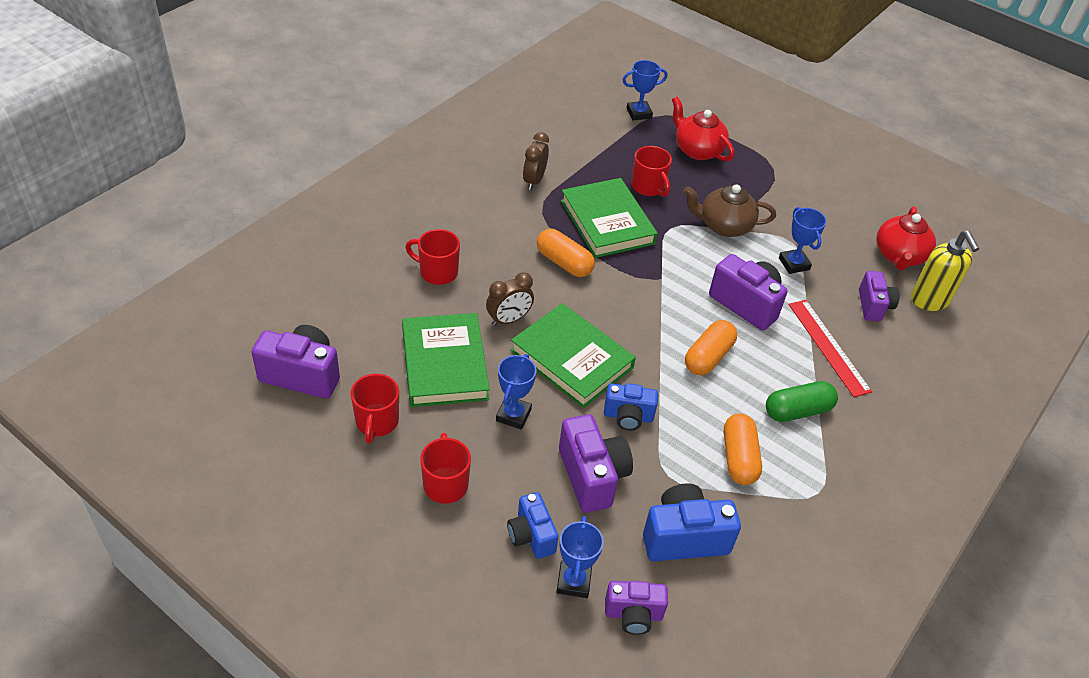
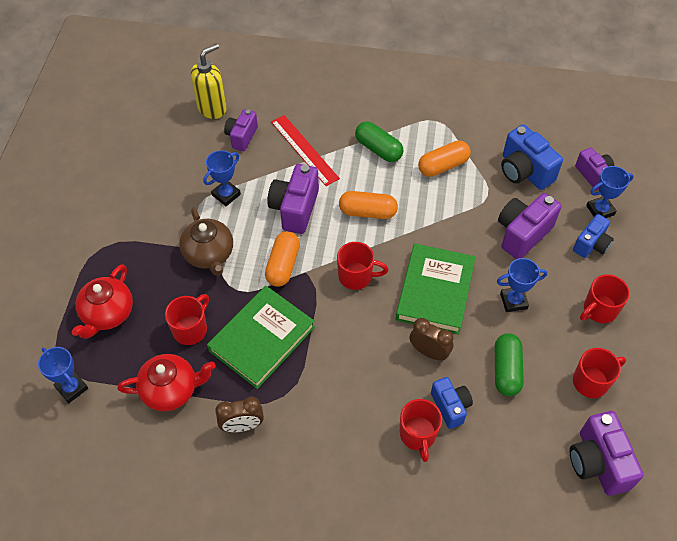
camera: 115 degrees left, 10 degrees up
(445, 364) = (506, 370): green book -> green capsule
(564, 263) = (336, 346): orange capsule -> orange capsule (283, 265)
(628, 416) = (459, 235): blue camera -> blue camera (450, 406)
(631, 310) = (356, 276): none -> red mug
(828, 347) = (304, 150): red ruler -> red ruler turned 75 degrees counterclockwise
(873, 306) = (241, 137): purple camera -> purple camera turned 45 degrees counterclockwise
(899, 256) = (171, 136): red teapot -> red teapot (171, 390)

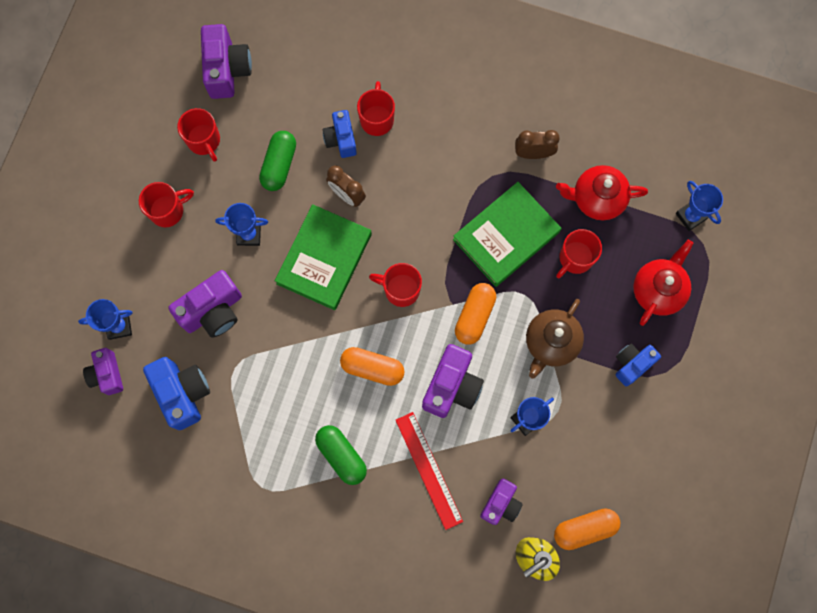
camera: 170 degrees left, 20 degrees up
(209, 254) = (551, 343): brown teapot -> brown teapot turned 135 degrees counterclockwise
(443, 166) = (273, 417): orange capsule -> orange capsule (584, 529)
(591, 245) = (145, 285): blue camera -> blue camera (632, 364)
(591, 381) = (204, 141): red mug -> red mug turned 105 degrees counterclockwise

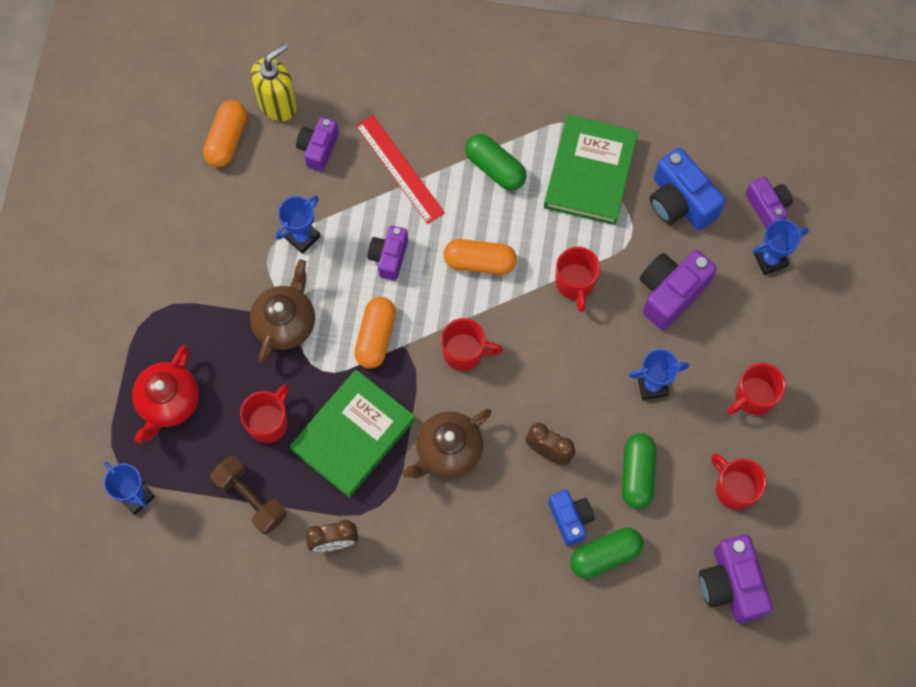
camera: 170 degrees right, 5 degrees down
(320, 107) = (605, 555): none -> green capsule
(324, 259) = (559, 372): green book -> green book (590, 172)
(377, 119) = (532, 552): red mug -> red mug (575, 283)
(429, 209) = (448, 451): none -> brown teapot
(452, 386) = (389, 257): purple camera -> purple camera, size x0.64
(584, 529) = (227, 139): orange capsule -> orange capsule turned 45 degrees counterclockwise
(597, 198) = (250, 498): red teapot -> brown dumbbell
(632, 364) = (191, 314): blue camera -> none

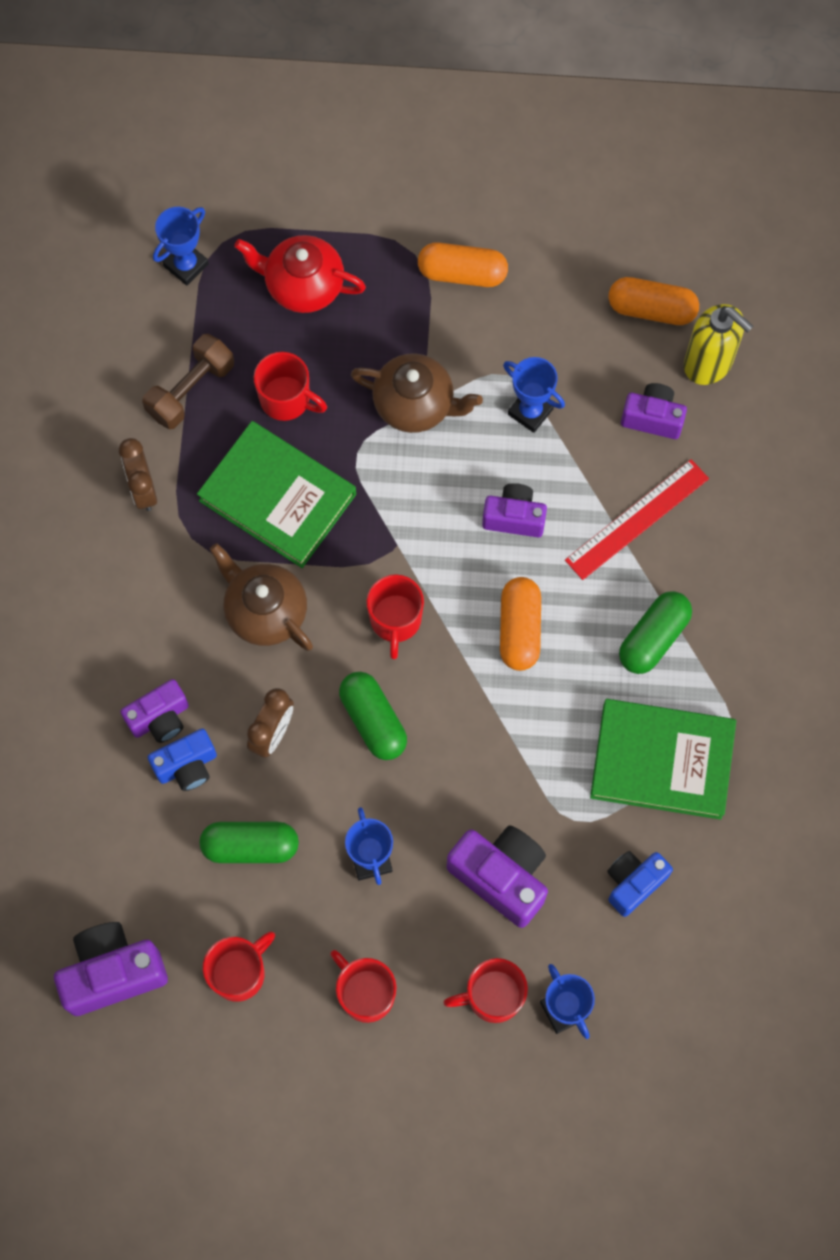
camera: 85 degrees right, 0 degrees up
(376, 337) = (406, 512): orange capsule -> orange capsule (462, 273)
(575, 283) = (502, 751): red mug -> red mug (492, 996)
(605, 555) = (142, 812): green capsule -> green capsule (373, 720)
(680, 202) = (633, 883): blue camera -> blue camera, size x0.64
(767, 207) = (640, 1003): purple camera -> purple camera (160, 718)

